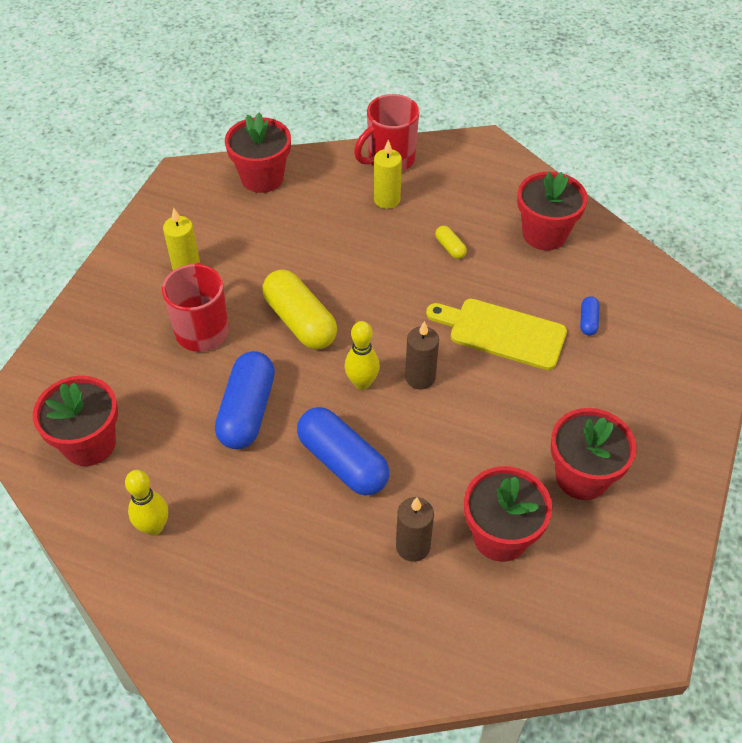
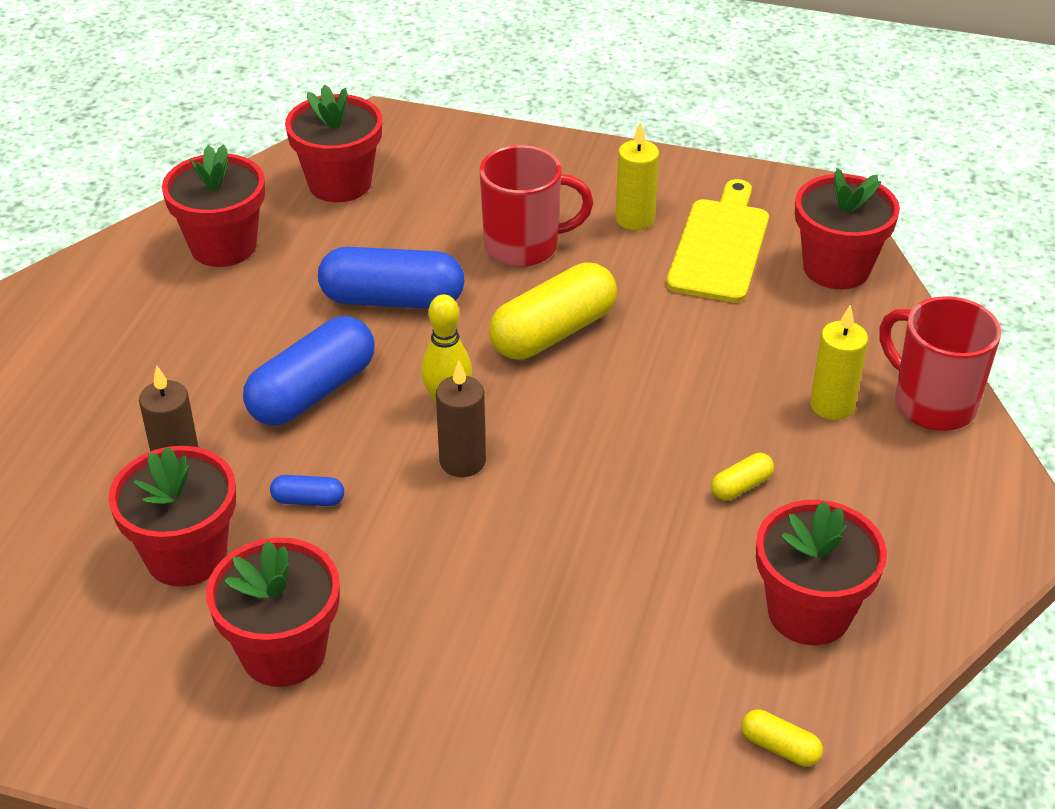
camera: 85 degrees right, 10 degrees down
(154, 527) = (223, 246): yellow bowling pin -> red flower pot
(502, 333) = (563, 554): yellow cutting board -> yellow cutting board (720, 246)
(588, 321) = (606, 671): blue capsule -> blue capsule (308, 500)
(633, 258) = (780, 747): none -> yellow capsule

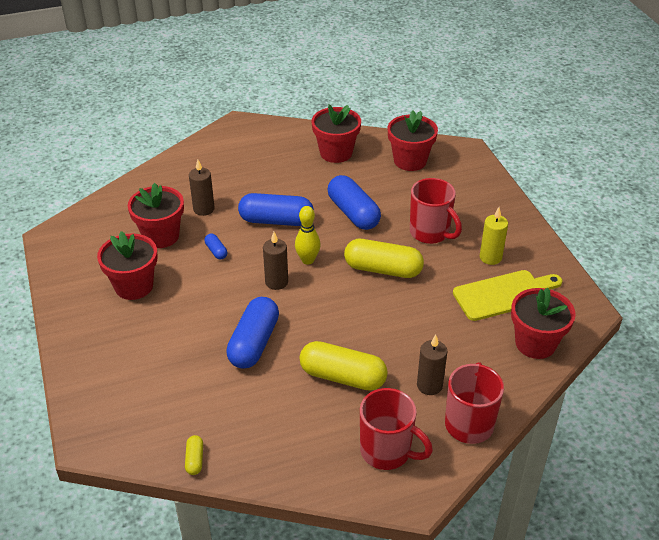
camera: 55 degrees right, 0 degrees up
(579, 554) = (254, 343): none -> blue capsule
(741, 486) = (343, 377): yellow capsule -> yellow capsule, size x2.23
(809, 612) = (283, 435): red flower pot -> none
(832, 405) = (429, 385): yellow candle -> brown candle
(924, 511) = (387, 451): none -> red mug

